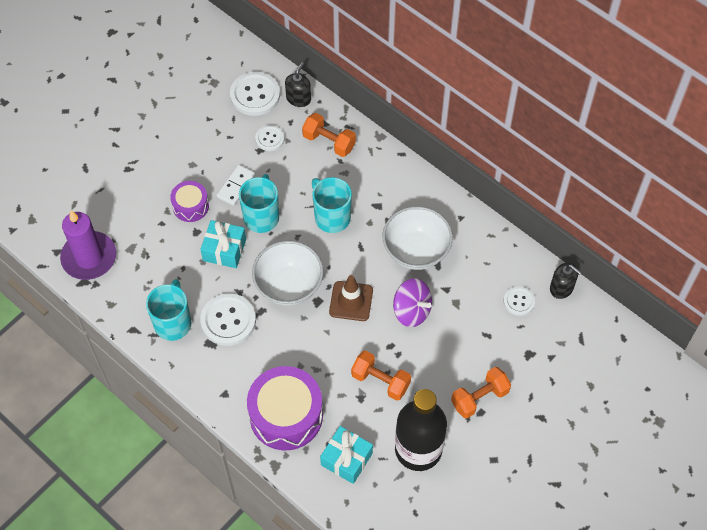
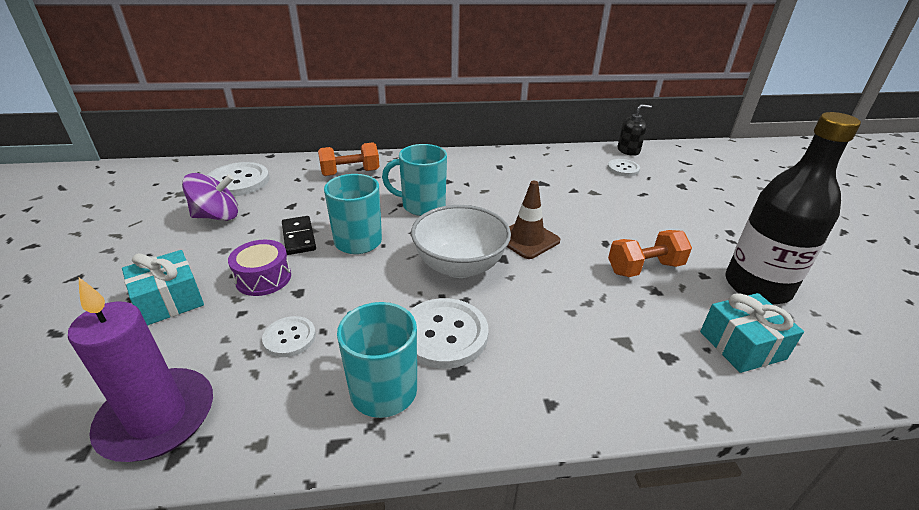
camera: 50 degrees left, 25 degrees down
(224, 250) = (352, 284): turquoise gift -> turquoise gift (169, 300)
(236, 186) = (298, 237): white domino -> black domino
(269, 139) = (291, 195): white button -> white button (289, 338)
(286, 415) = (636, 362): purple drum -> none
(298, 98) = (286, 166): black soap dispenser -> none
(411, 311) = (577, 214): purple spinning top -> purple spinning top (217, 216)
(416, 251) = (517, 185): white bowl -> none
(479, 398) = (712, 225): orange dumbbell -> none

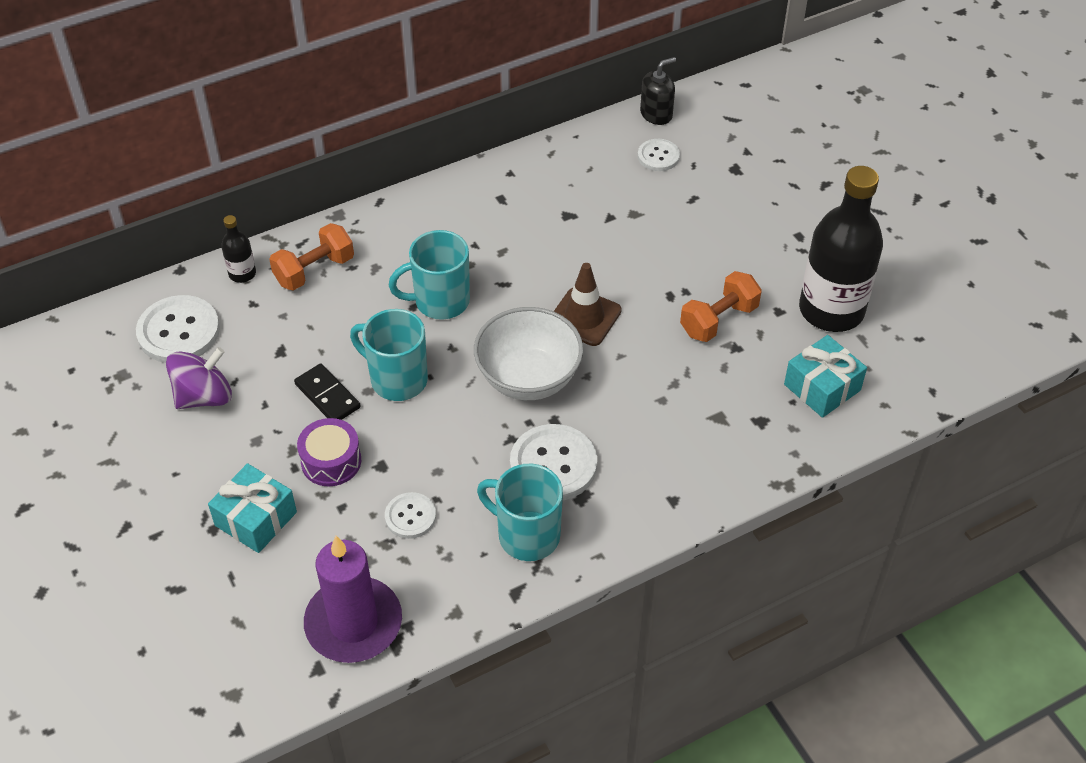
camera: 20 degrees left, 15 degrees up
(305, 165) = (242, 273): none -> black bottle

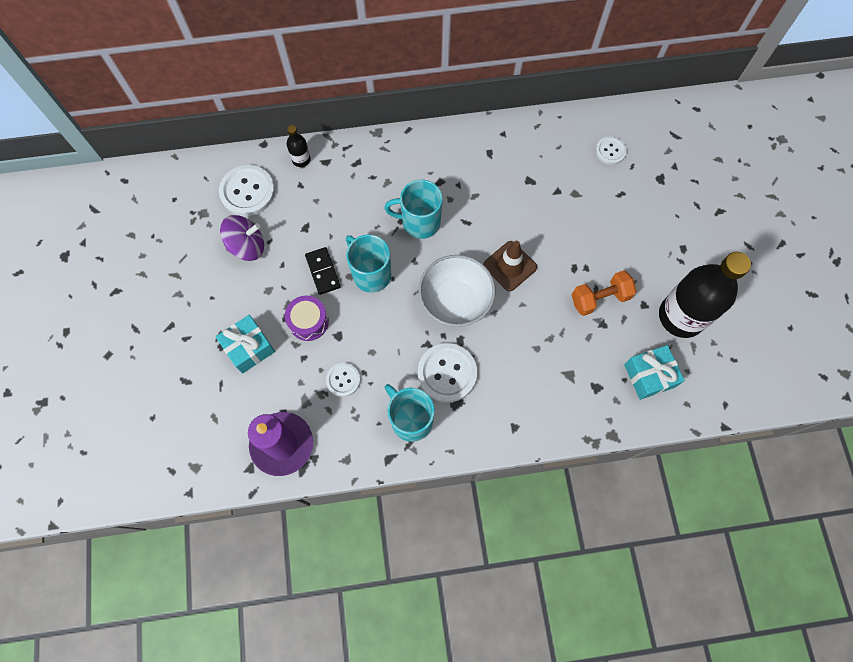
camera: 20 degrees right, 20 degrees up
(314, 270) = (347, 172): orange dumbbell -> none
(656, 114) = (622, 115): black soap dispenser -> none

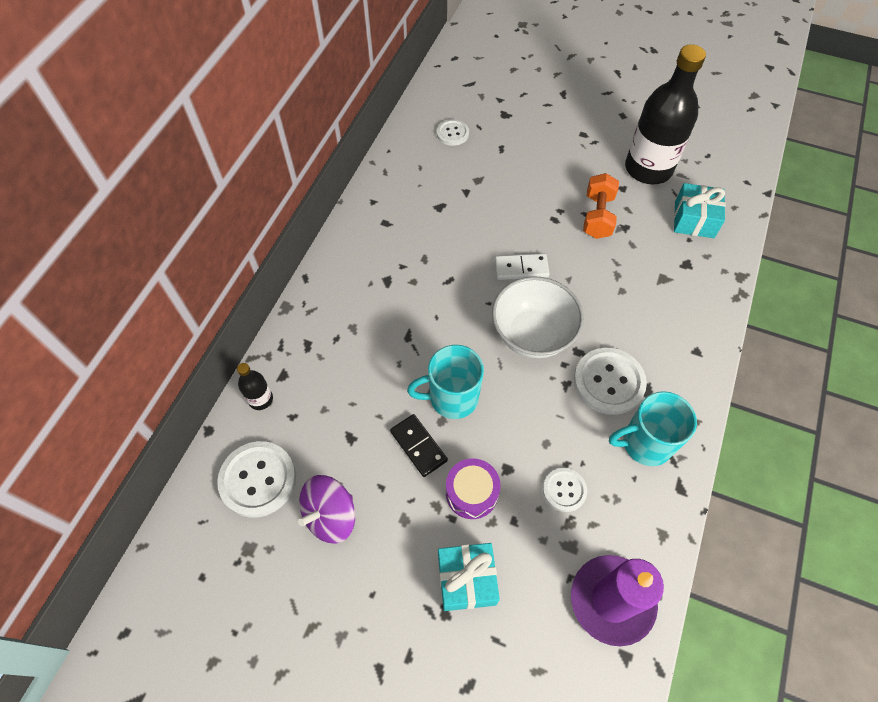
camera: 60 degrees left, 10 degrees down
(247, 246) = (330, 516): purple spinning top -> purple spinning top turned 150 degrees counterclockwise
(323, 272) = (418, 446): black domino -> black domino turned 45 degrees clockwise
(419, 222) = (421, 321): turquoise mug -> none
(510, 266) = (521, 268): brown traffic cone -> white domino

